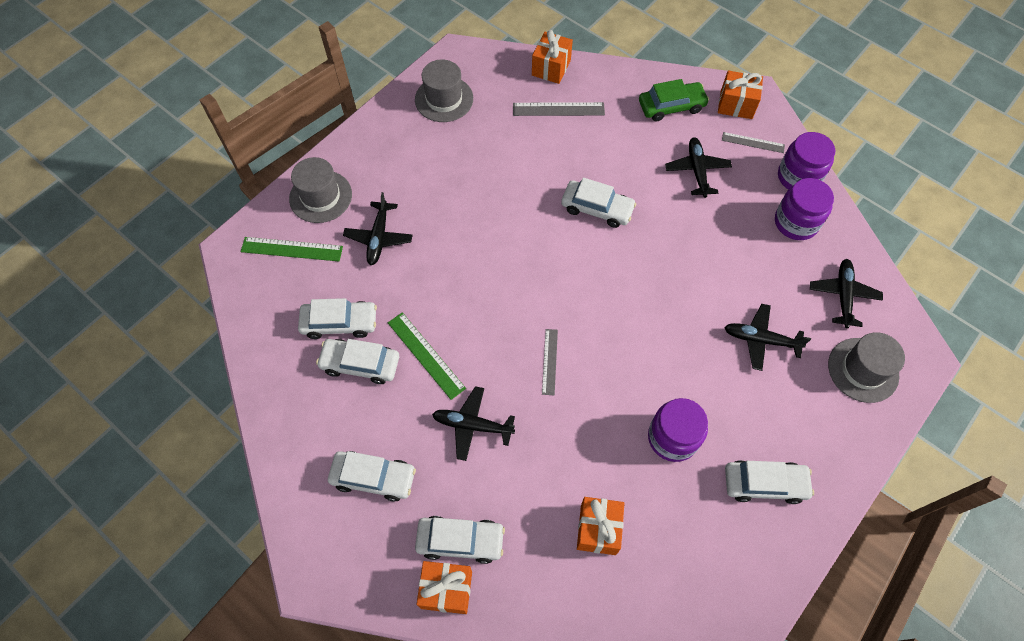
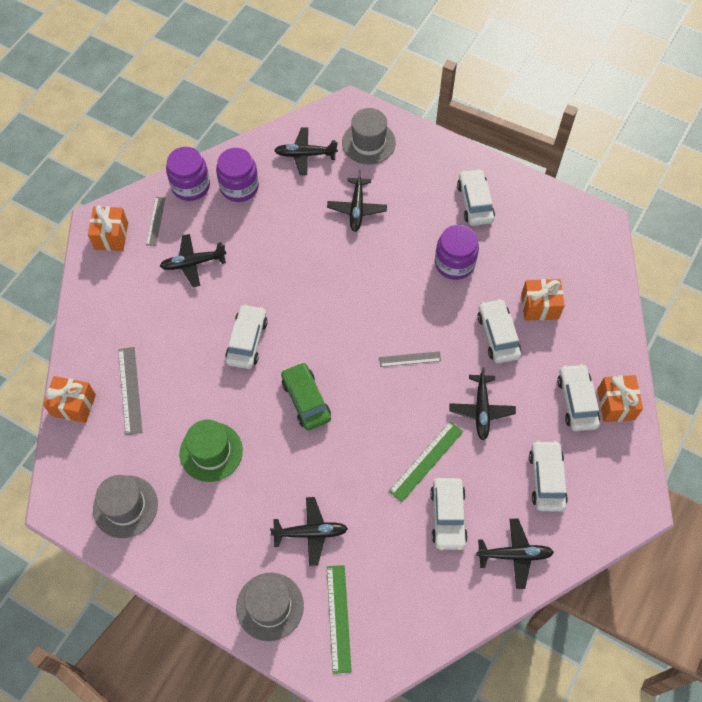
camera: 100 degrees left, 0 degrees up
(300, 422) = (514, 555): none -> black plane
(339, 323) = (411, 546): white car -> white car (498, 335)
(481, 166) = (211, 452): none -> green hat
(671, 106) = (118, 289): green car -> green car (306, 400)

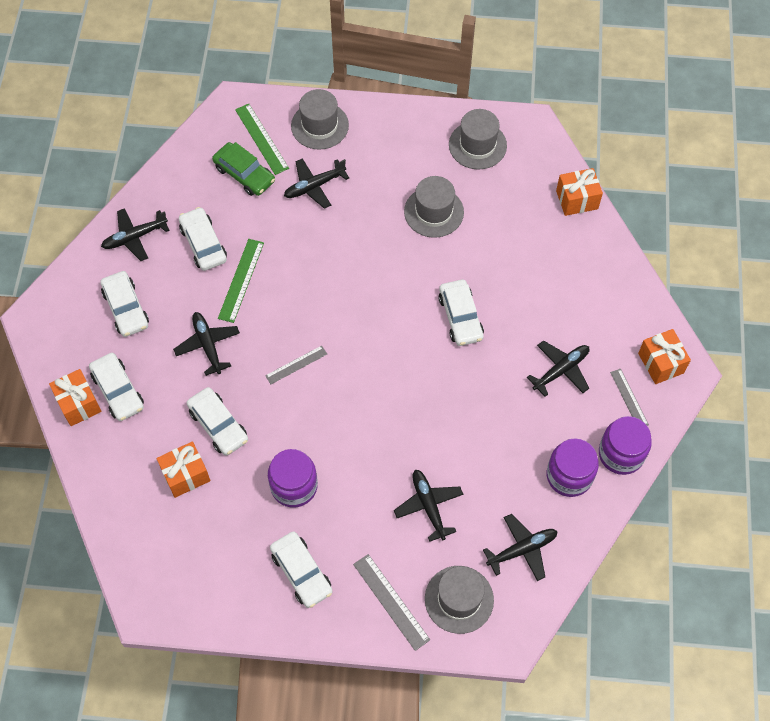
camera: 155 degrees right, 0 degrees up
(130, 390) = (537, 231): grey ruler -> grey ruler (391, 601)
(211, 452) = (434, 212): green hat -> grey hat
(306, 400) = (375, 287): green car -> green car (244, 174)

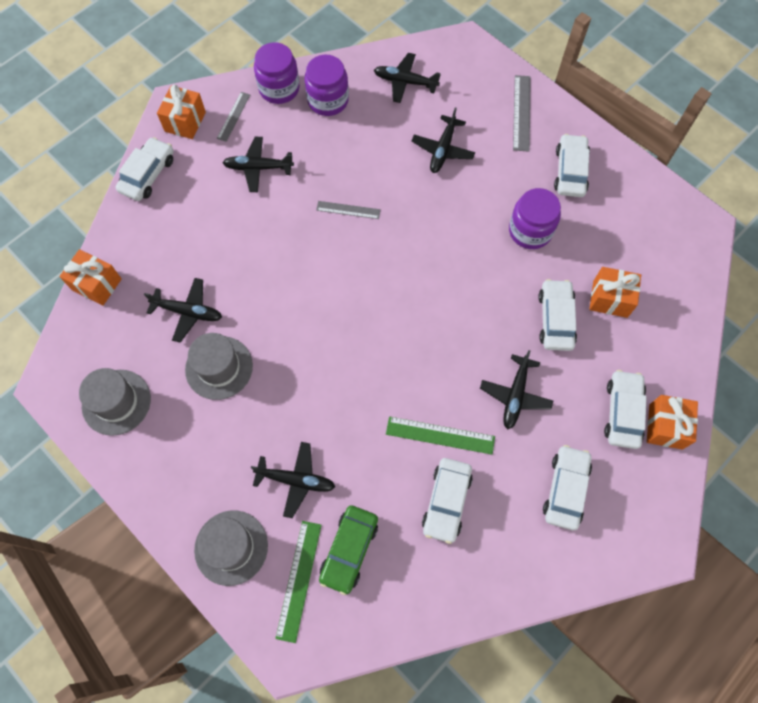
camera: 140 degrees left, 5 degrees up
(134, 237) = (507, 563): black plane -> black plane (188, 312)
(241, 280) = (440, 435): green ruler -> green ruler turned 45 degrees clockwise
(244, 174) = (349, 550): green car -> green car turned 150 degrees counterclockwise
(296, 365) = (453, 321): grey ruler -> grey ruler (348, 210)
(459, 599) = (474, 84): grey hat -> none
(460, 317) = (289, 261): white car -> white car (148, 174)

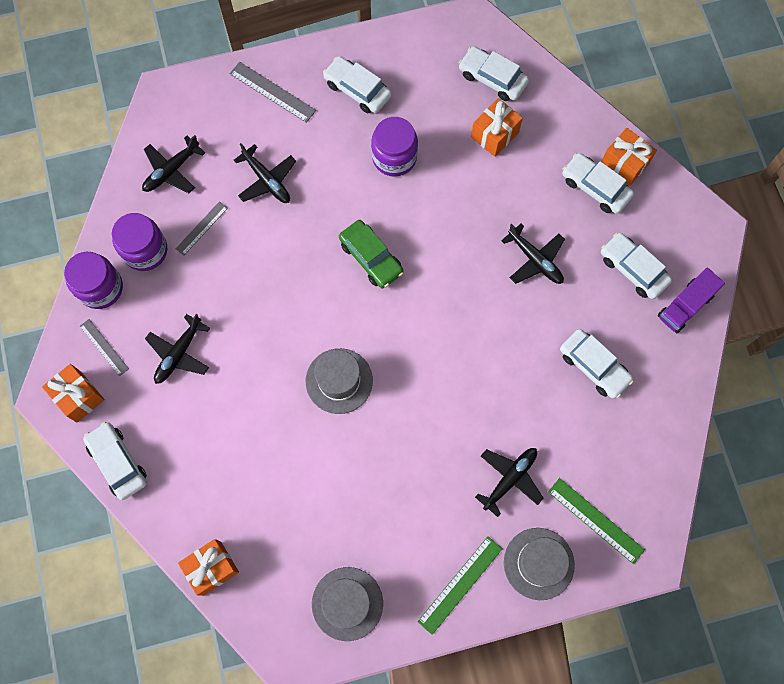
camera: 60 degrees left, 5 degrees up
(188, 312) = (294, 494): black plane -> none
(219, 367) = (367, 493): grey hat -> grey hat (339, 381)
(348, 210) = (277, 297): grey ruler -> grey ruler (202, 228)
(349, 550) = (592, 466): green car -> green car (371, 257)
(440, 435) = (535, 339): green ruler -> green ruler (460, 584)
(555, 319) = (487, 187): white car -> white car (492, 78)
(561, 559) = (685, 306): none -> purple truck

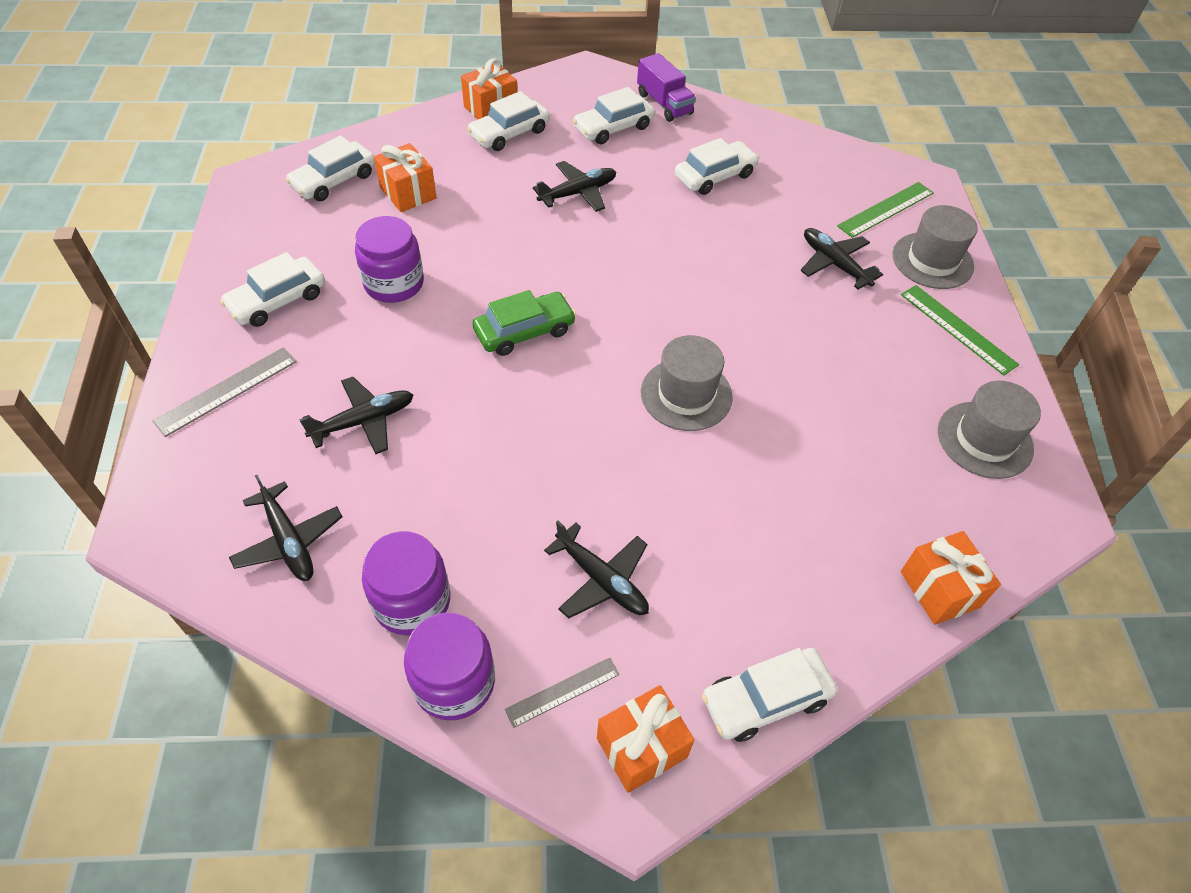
camera: 80 degrees left, 20 degrees down
(202, 228) = (405, 515): grey ruler -> none

